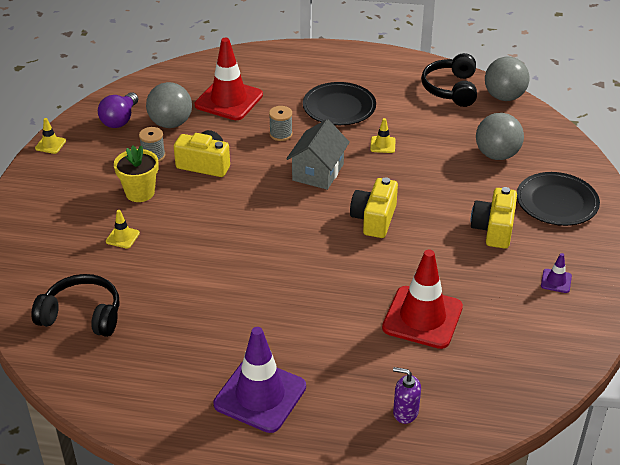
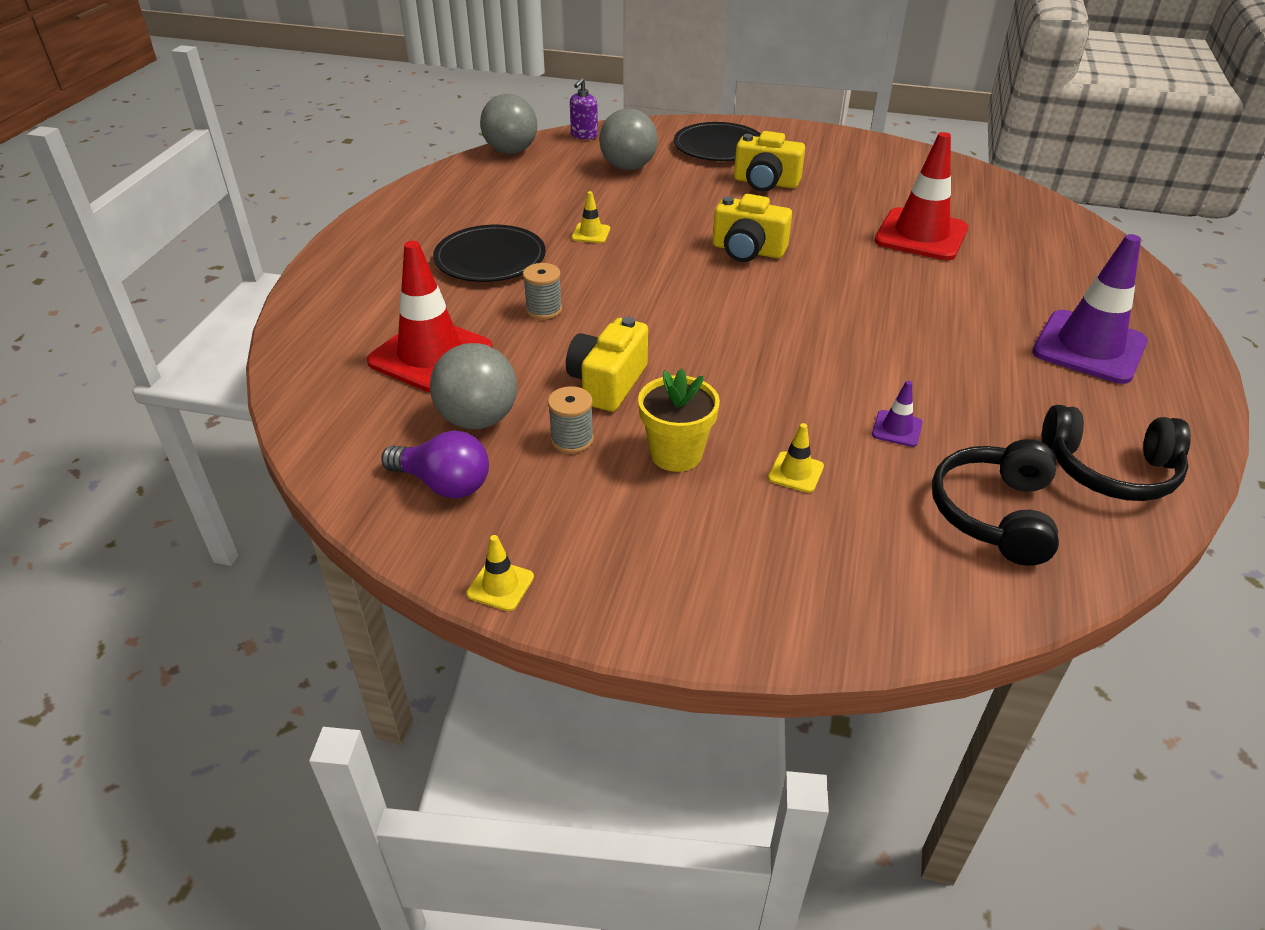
camera: 85 degrees left, 0 degrees up
(318, 172) = (644, 284): grey house -> none
(405, 412) = (1070, 256): purple soap dispenser -> purple soap dispenser (584, 135)
(451, 89) = (479, 180): black headphones -> black headphones (1109, 470)
(556, 281) = (847, 162): purple traffic cone -> purple traffic cone (897, 429)

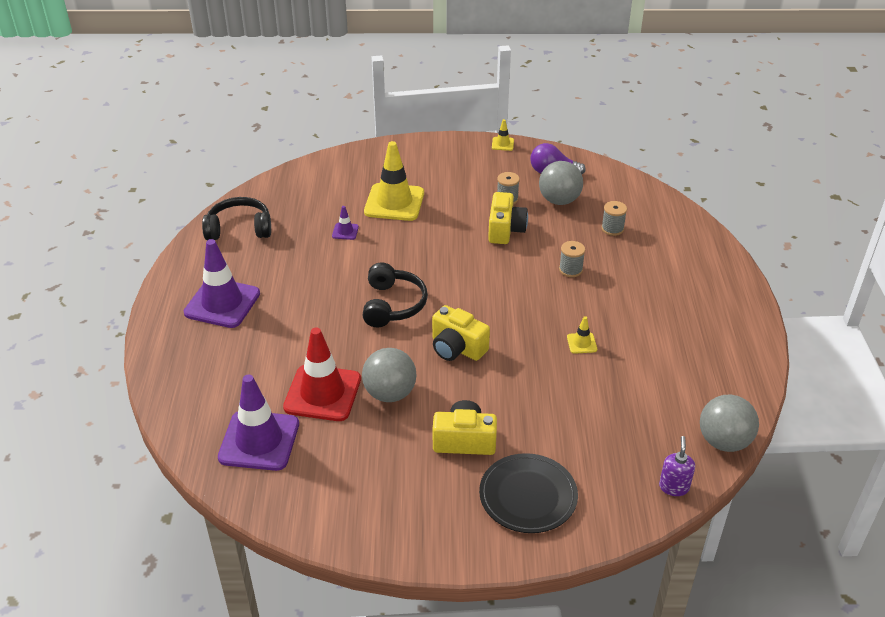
camera: 165 degrees right, 0 degrees up
(430, 355) = (612, 229): red traffic cone -> grey spool
(490, 259) = (636, 304): black plate -> none
(628, 167) = (599, 438): grey ball -> grey ball (390, 393)
(676, 454) = (454, 201): yellow flower pot -> none
(747, 250) = (457, 348): yellow camera -> yellow camera turned 150 degrees counterclockwise
(795, 472) = (394, 202): yellow traffic cone -> yellow traffic cone, size x2.33
(989, 210) = (259, 441): none -> purple traffic cone
(993, 513) = (301, 200): black headphones -> black headphones (393, 305)

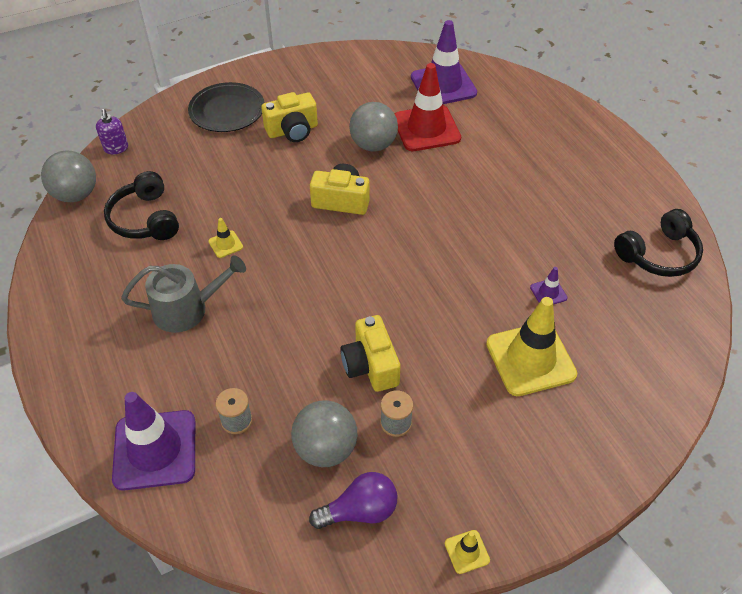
camera: 155 degrees right, 10 degrees up
(222, 303) = (582, 171): purple traffic cone -> purple traffic cone (155, 450)
(393, 305) = (429, 222): black headphones -> black headphones (145, 219)
(570, 270) = (268, 332): grey spool -> none
(630, 303) = (187, 309): none -> grey watering can

